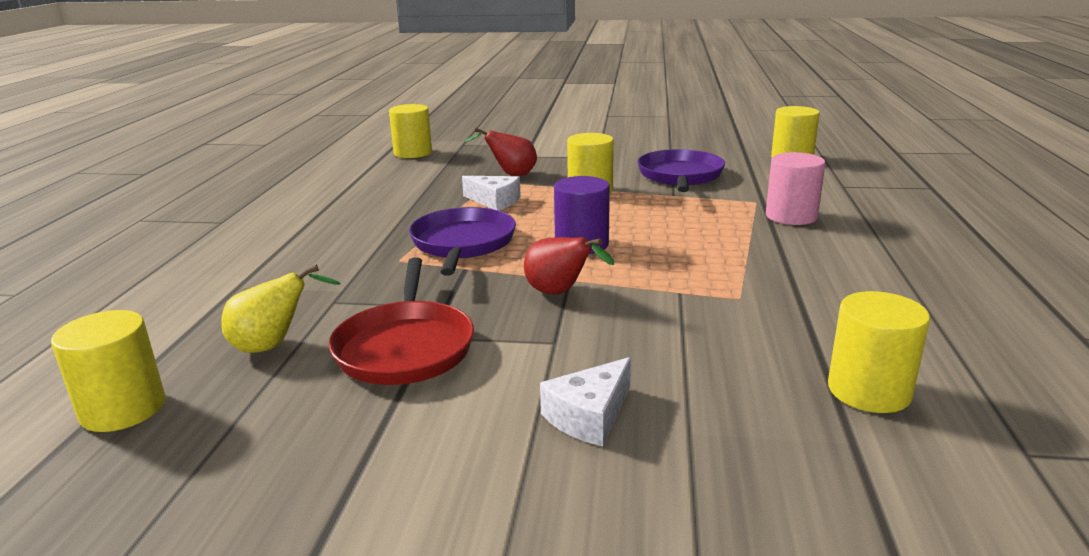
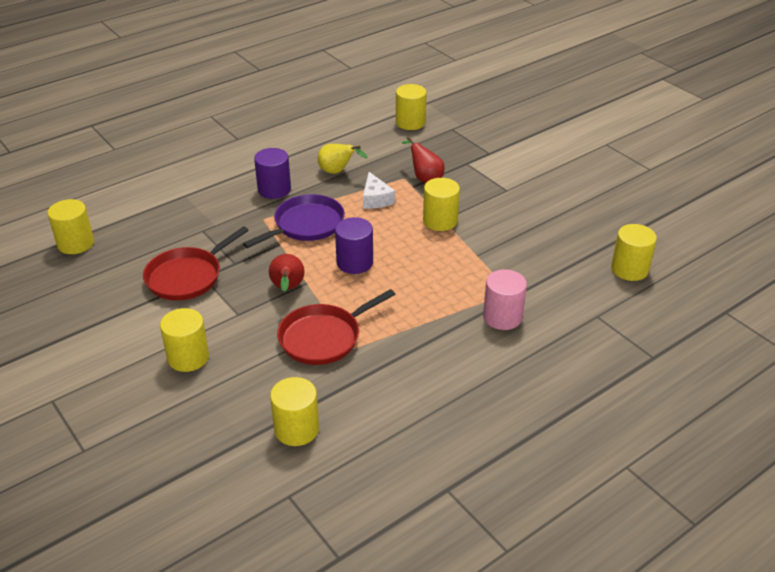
camera: 45 degrees right, 15 degrees up
(273, 345) = (151, 242): yellow pear -> yellow pear (337, 172)
(361, 236) = (274, 189): none -> purple cylinder
(589, 416) = (188, 357): white cheese -> yellow cylinder
(680, 176) = (516, 240): purple pan -> none
(694, 307) = (323, 338): none -> red pan

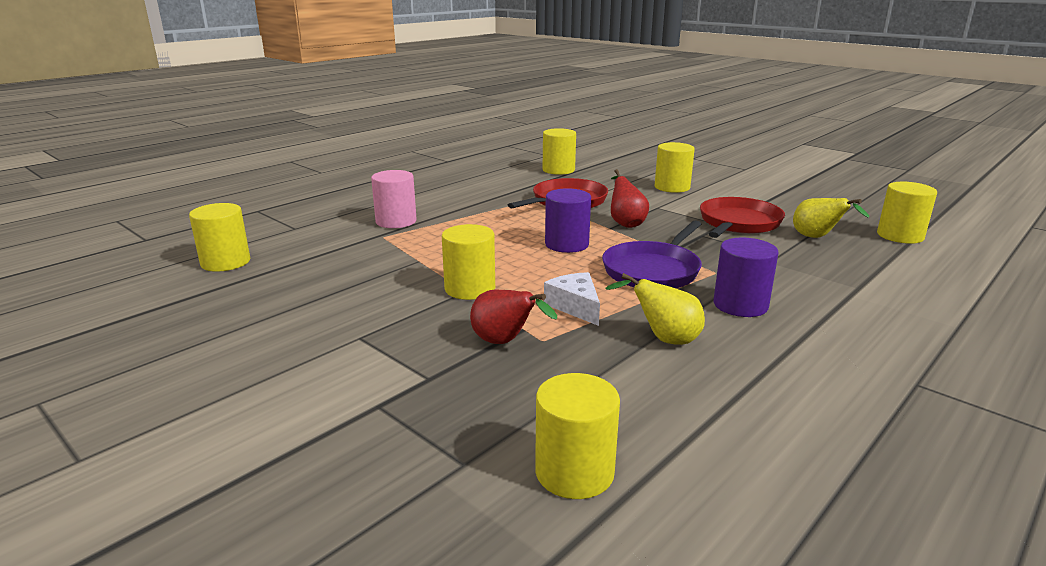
camera: 170 degrees right, 15 degrees down
(145, 248) = (817, 238): none -> yellow pear

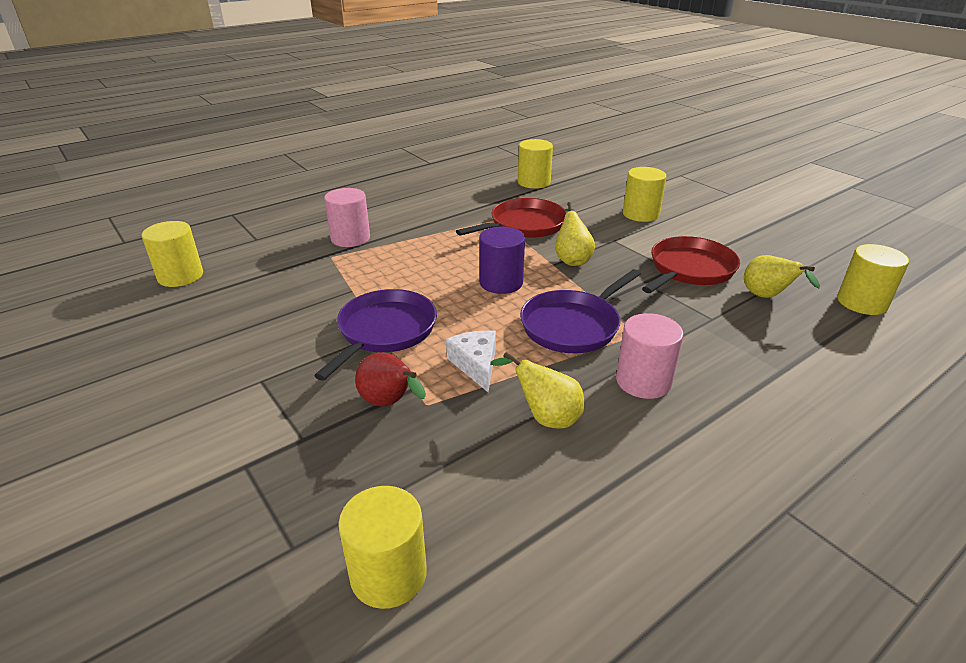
camera: 10 degrees right, 10 degrees up
(470, 289) = (385, 331): yellow cylinder -> purple pan
(625, 223) = (572, 259): red pear -> yellow pear
(740, 305) = (643, 381): purple cylinder -> pink cylinder

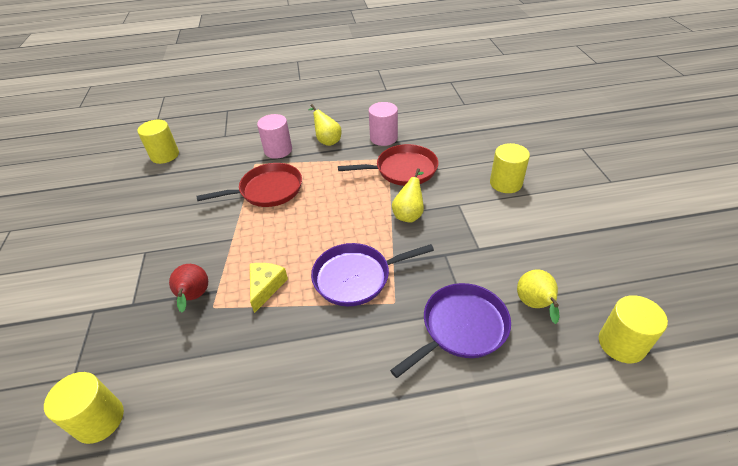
camera: 30 degrees right, 10 degrees up
(385, 331) = (236, 238): purple pan -> purple pan (461, 327)
(476, 364) = (266, 287): white cheese -> yellow cheese
(501, 282) = (340, 220): purple cylinder -> none
(534, 182) = (447, 127): yellow cylinder -> none
(545, 417) = (270, 349): yellow pear -> yellow pear (327, 141)
(643, 381) = (360, 347): pink cylinder -> pink cylinder (383, 138)
(689, 269) = (494, 254): red pan -> red pan (268, 190)

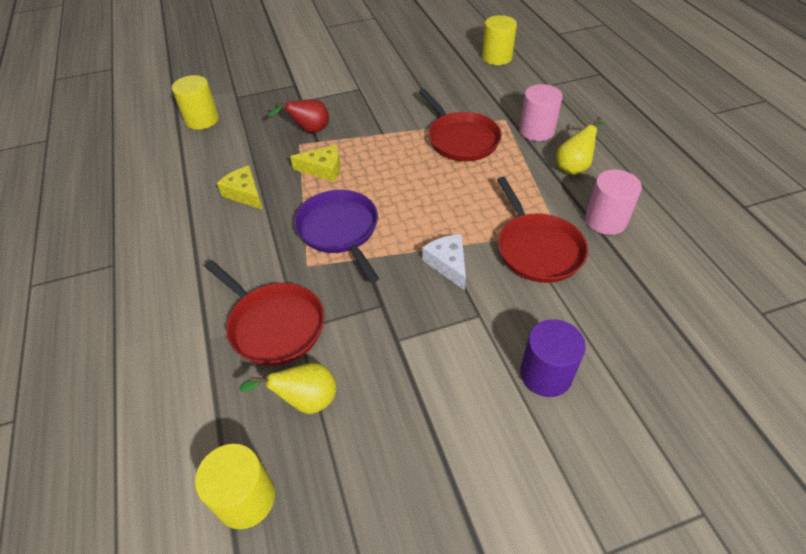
camera: 80 degrees right, 5 degrees up
(276, 358) = (245, 194): none -> yellow cheese
(409, 214) = (448, 264): yellow pear -> white cheese
(461, 327) = (274, 325): purple pan -> red pan
(505, 183) = (545, 374): yellow cylinder -> purple cylinder

